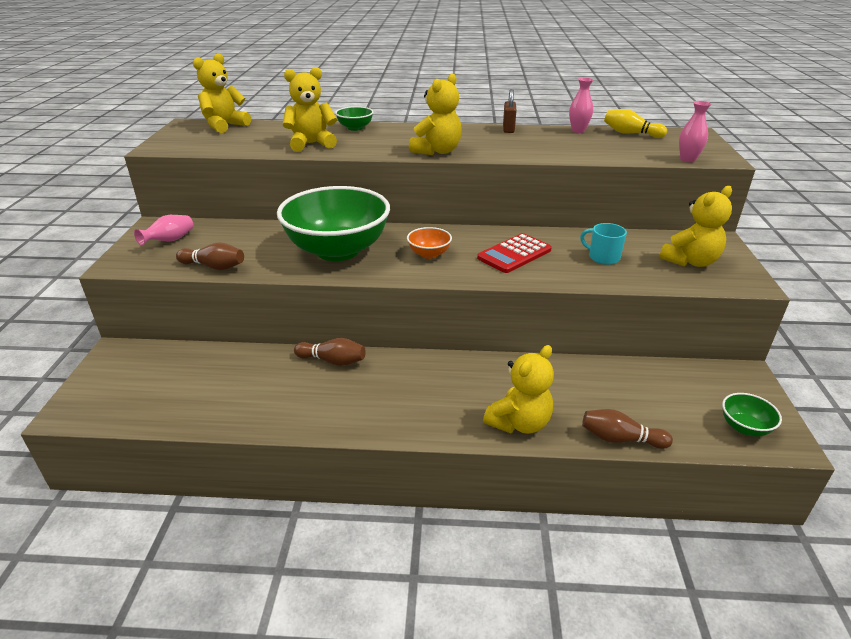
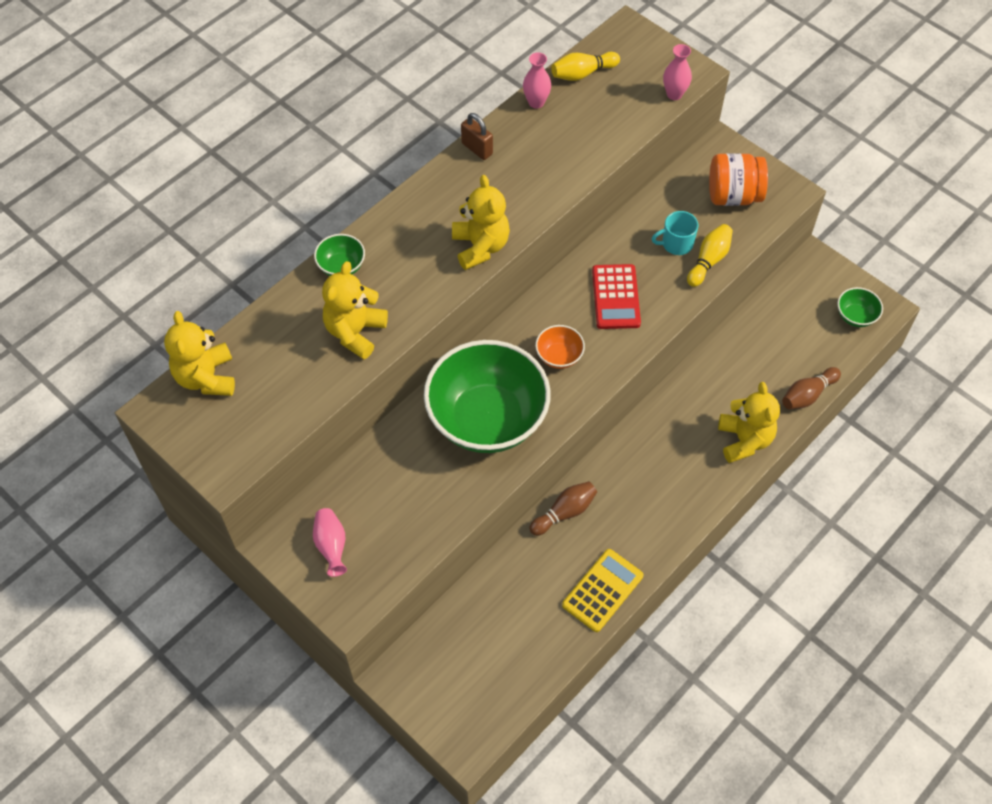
camera: 50 degrees left, 25 degrees up
(214, 267) = (429, 532): brown bowling pin -> none
(278, 414) = (602, 590): none -> yellow calculator
(616, 276) = (708, 261): none -> yellow bowling pin
(690, 261) = (733, 196): yellow teddy bear -> orange jar

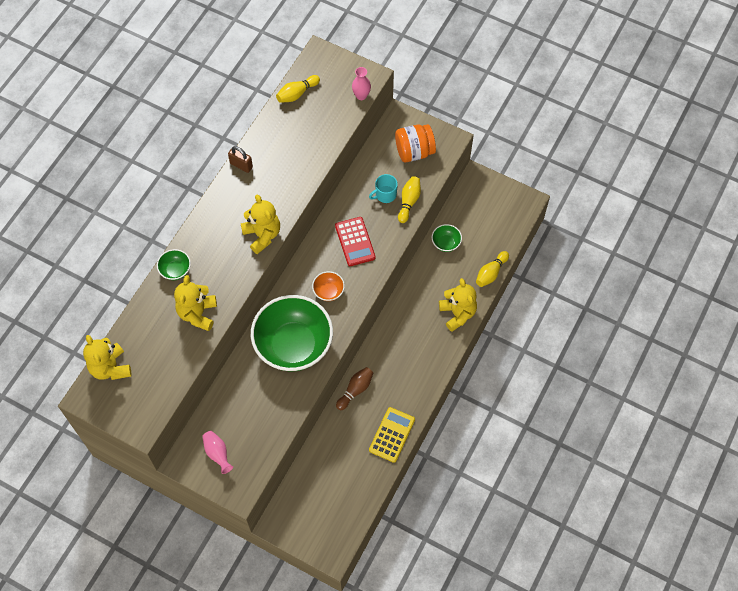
camera: 15 degrees left, 5 degrees up
(536, 102) = (271, 122): pink vase -> none
(807, 395) = (491, 273): brown bowling pin -> yellow bowling pin
(855, 316) = (510, 211): green bowl -> green bowl (446, 243)

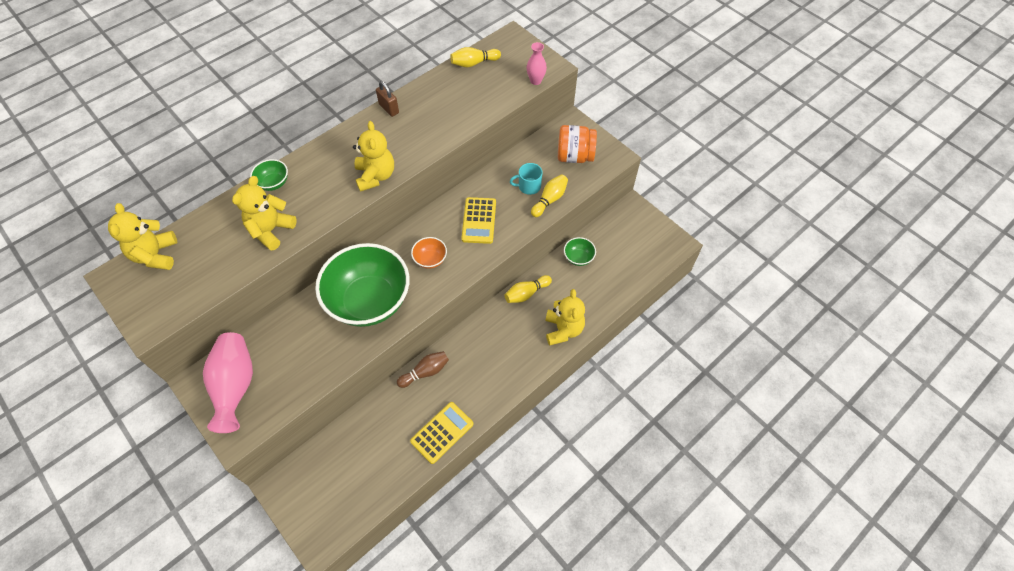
camera: 20 degrees right, 5 degrees down
(217, 453) = (236, 386): pink vase -> pink vase, size x1.90
(355, 242) = (479, 220): red calculator -> yellow calculator
(491, 273) = (614, 300): yellow bowling pin -> yellow bowling pin (526, 293)

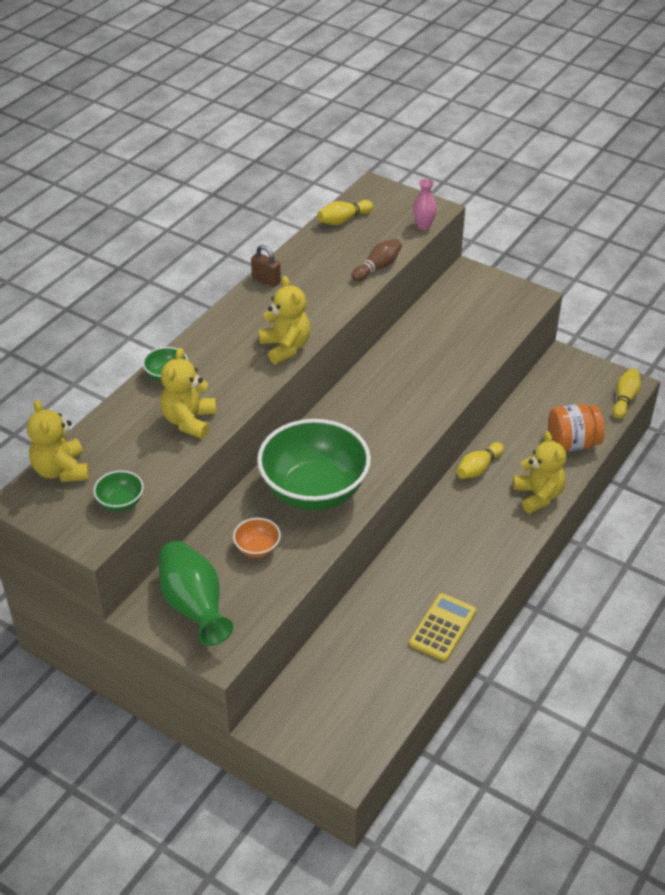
camera: 15 degrees left, 15 degrees down
(236, 386) = (194, 606): pink vase -> green vase
(425, 372) = (394, 572): brown bowling pin -> brown bowling pin (377, 267)
(430, 259) = (366, 436): orange bowl -> orange bowl (257, 548)
(479, 220) = (405, 388): yellow calculator -> none
(528, 186) = (447, 344): turquoise mug -> none
(549, 200) = (478, 352): yellow bowling pin -> yellow bowling pin (624, 399)
(574, 156) = (486, 305): orange jar -> orange jar (572, 443)
(578, 258) = (523, 420): green bowl -> green bowl (120, 502)

